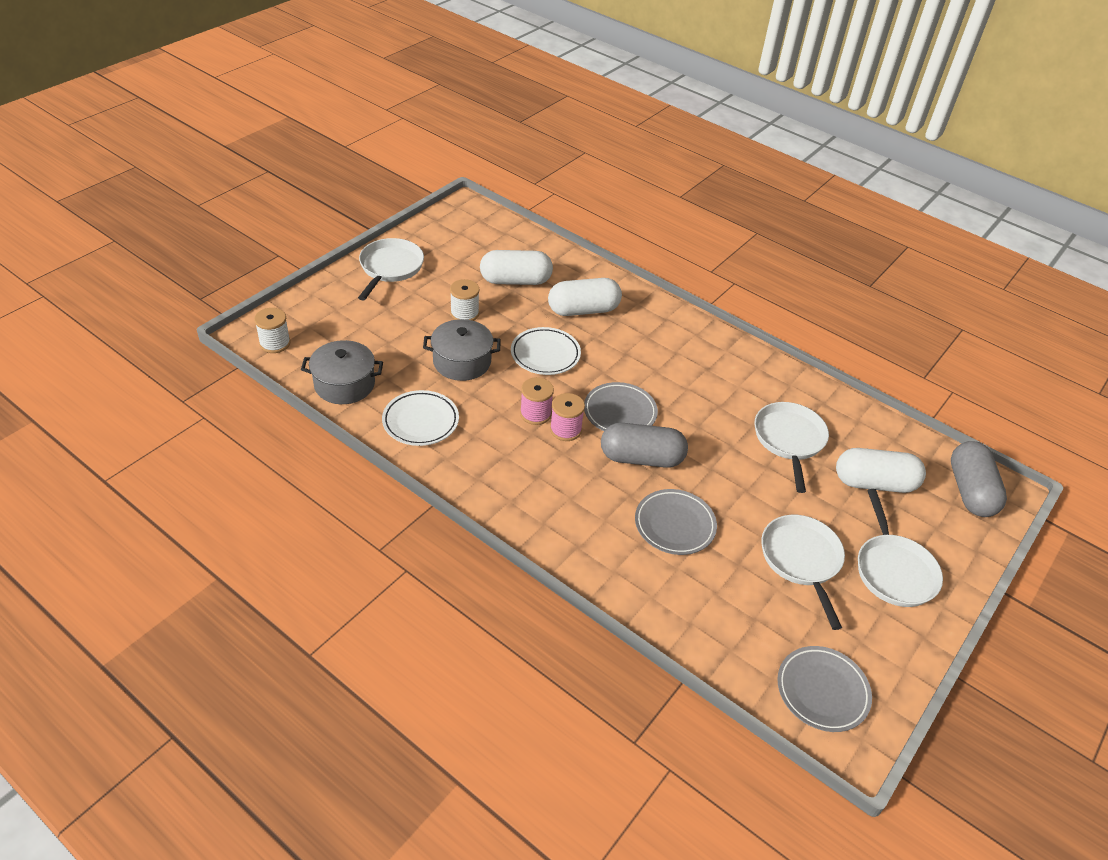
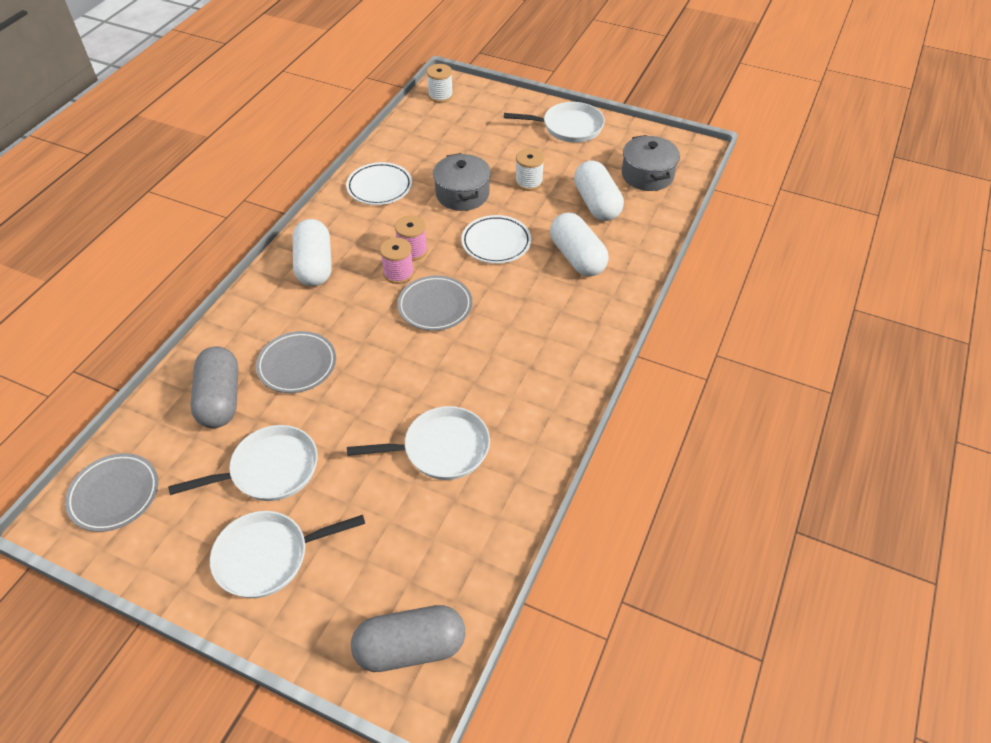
camera: 80 degrees right, 5 degrees up
(344, 384) = (408, 139): grey pot -> grey pot (647, 175)
(641, 458) = (377, 330): grey capsule -> grey capsule (220, 399)
(874, 483) = (396, 536): white capsule -> white capsule (314, 265)

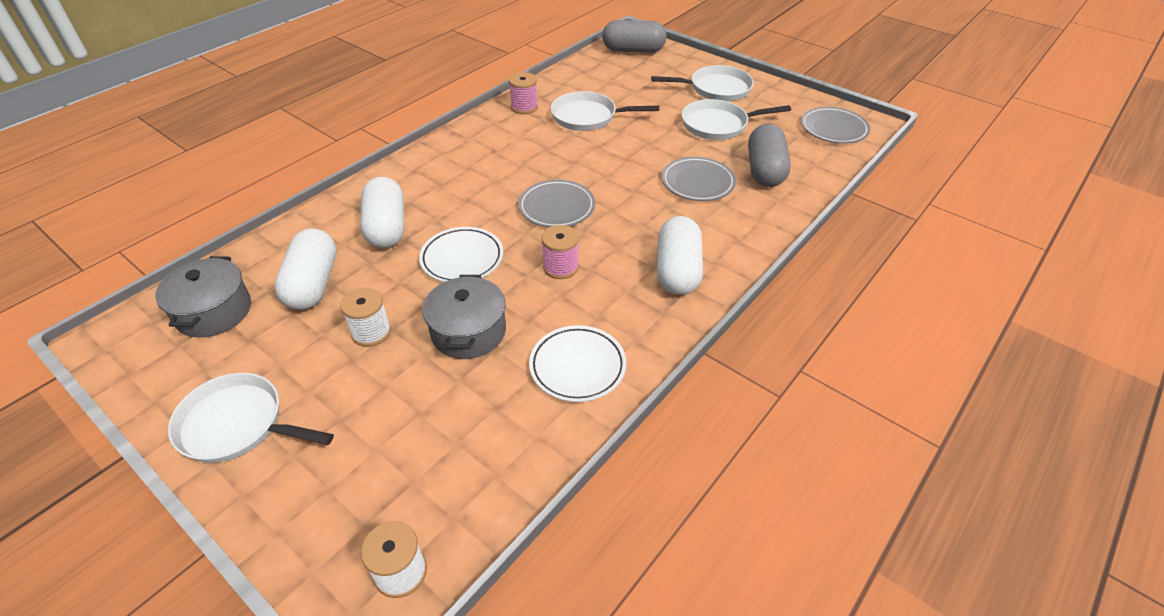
camera: 165 degrees left, 5 degrees down
(398, 273) = (584, 245): pink spool -> pink spool (524, 107)

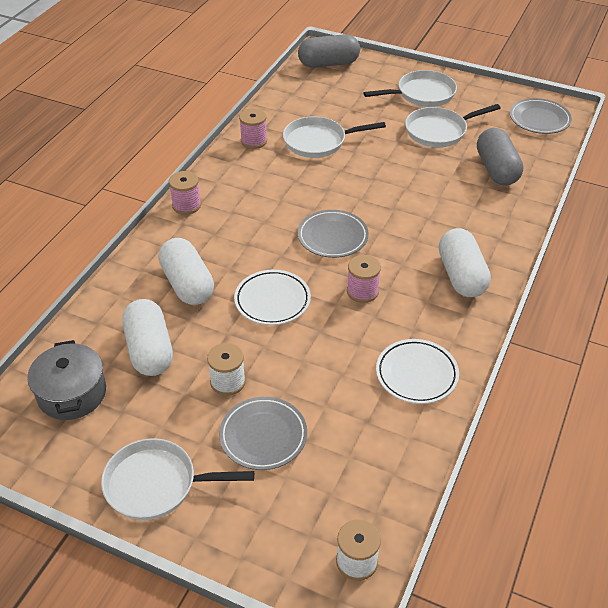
camera: 15 degrees left, 0 degrees up
(427, 154) = (186, 205): none -> pink spool
(468, 331) = (312, 364): grey pot -> none
(697, 183) = (444, 191): grey plate -> grey plate (263, 436)

